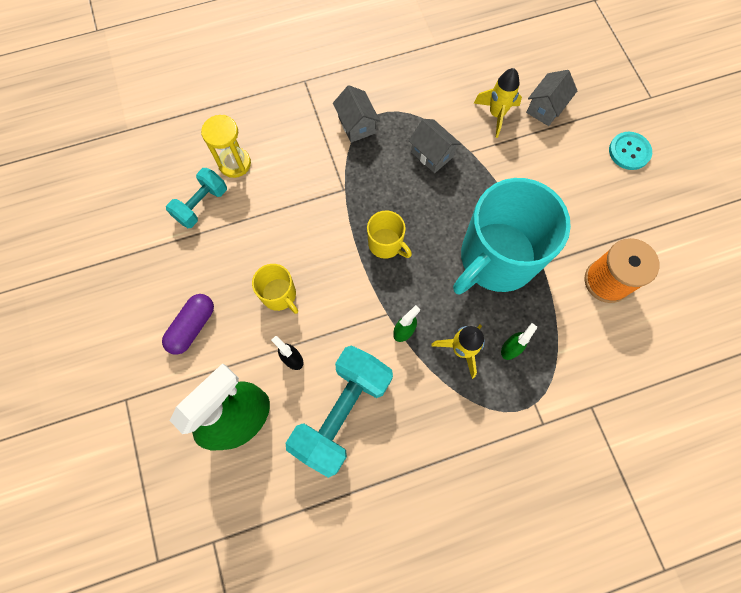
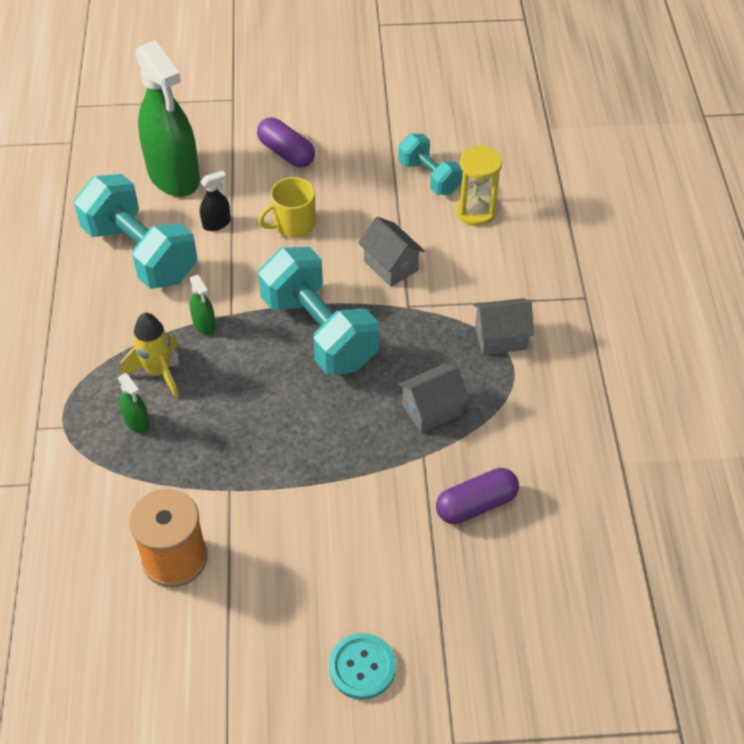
camera: 105 degrees right, 20 degrees down
(386, 244) = (319, 332): yellow mug -> turquoise dumbbell
(496, 114) = (476, 505): yellow rocket -> purple capsule
(496, 258) = (256, 440): turquoise mug -> none
(545, 108) = (471, 574): grey house -> grey house (391, 266)

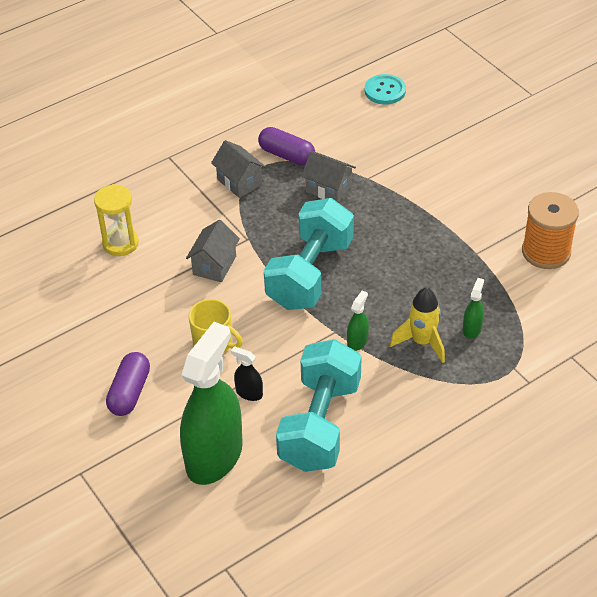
camera: 120 degrees left, 5 degrees down
(362, 667) = (527, 143): turquoise button -> turquoise button (385, 91)
(429, 177) = (98, 286): turquoise dumbbell -> none
(476, 505) = (382, 142): purple capsule -> purple capsule (286, 155)

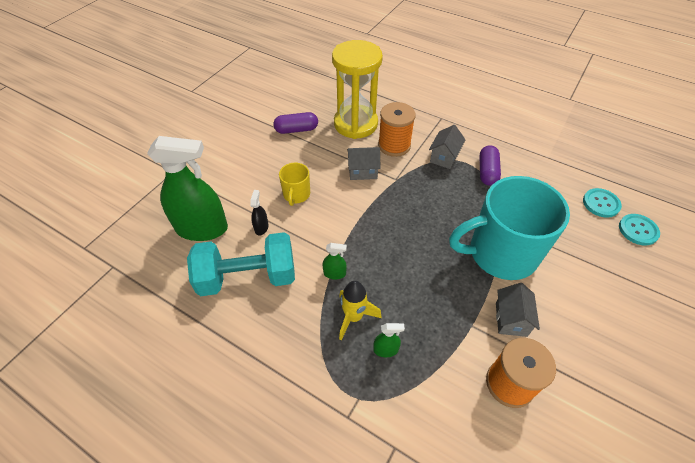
camera: 65 degrees right, 5 degrees up
(120, 243) = (355, 124): yellow hourglass -> yellow hourglass, size x1.85
(130, 392) = (240, 170): purple capsule -> purple capsule (296, 130)
(188, 219) = (394, 145): none -> orange spool
(310, 274) = (384, 223): turquoise dumbbell -> none
(328, 189) = (472, 205): grey house -> grey house (511, 319)
(404, 195) = (500, 253): none -> turquoise mug
(431, 83) = (638, 230): none -> turquoise button

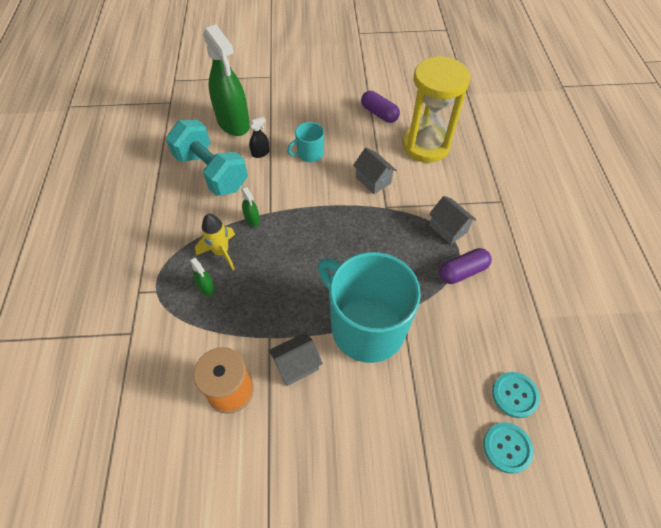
camera: 55 degrees right, 5 degrees up
(296, 195) = (309, 154): yellow mug -> turquoise mug
(394, 145) = (426, 185): orange spool -> none
(444, 157) = (448, 228): grey house -> grey house turned 60 degrees clockwise

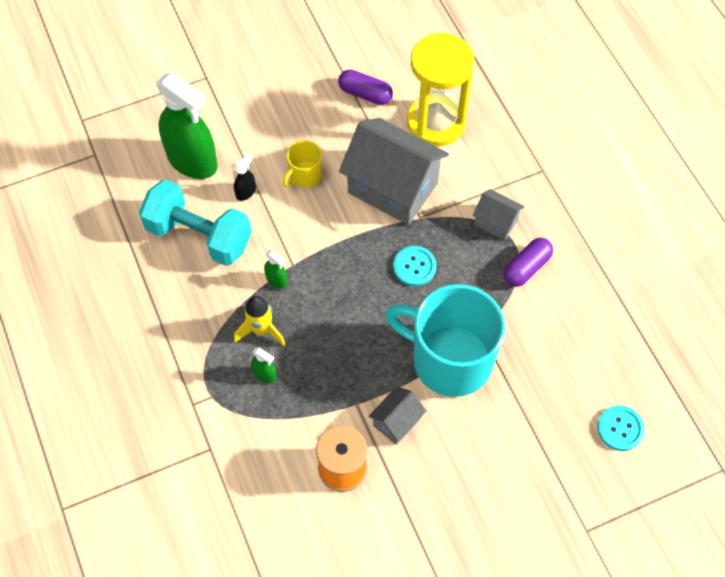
camera: 20 degrees left, 5 degrees up
(309, 154) = (304, 175): turquoise mug -> yellow mug
(373, 180) = (393, 188): grey house -> grey house, size x2.10
(514, 395) = (614, 378): turquoise button -> turquoise button (414, 267)

